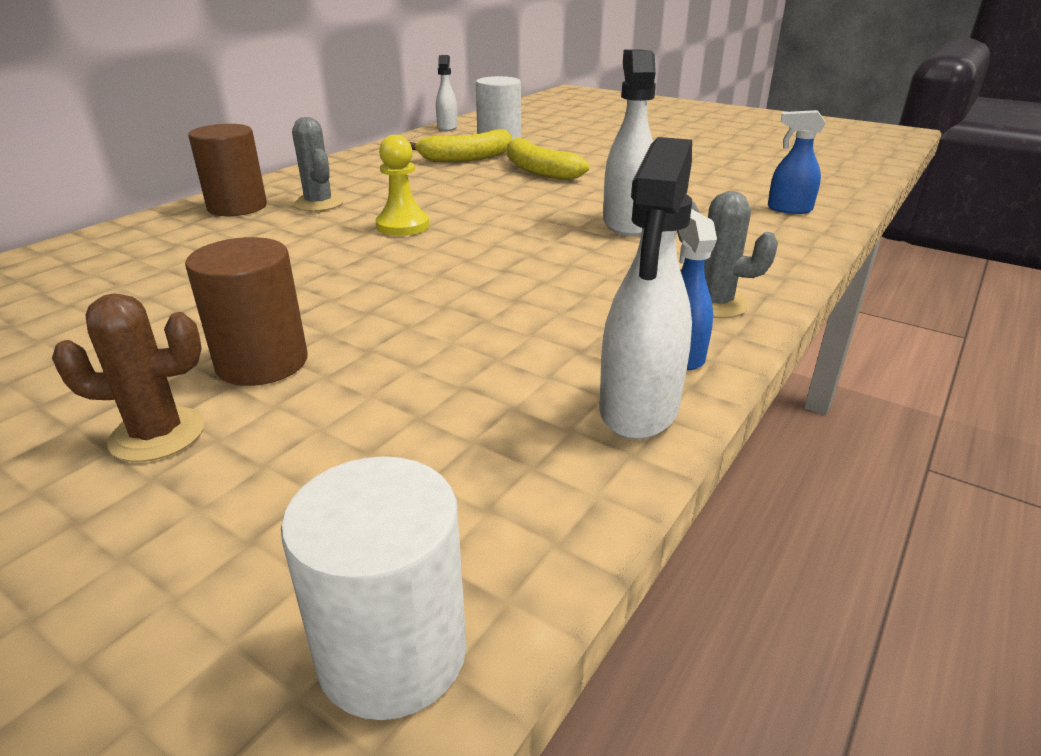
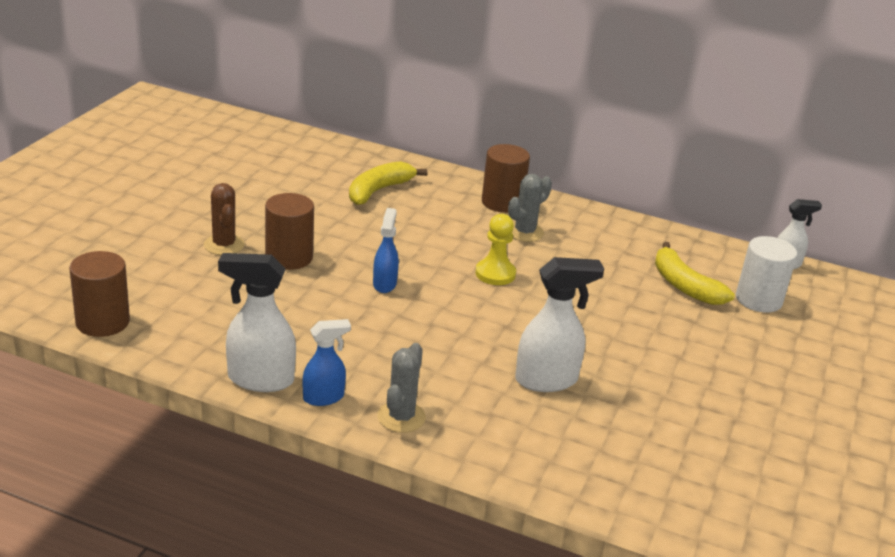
camera: 75 degrees right, 0 degrees up
(392, 652) = (102, 322): white cylinder -> brown cylinder
(539, 171) = (670, 329): yellow banana -> yellow banana (379, 190)
(789, 209) = (635, 484): blue spray bottle -> blue spray bottle (384, 284)

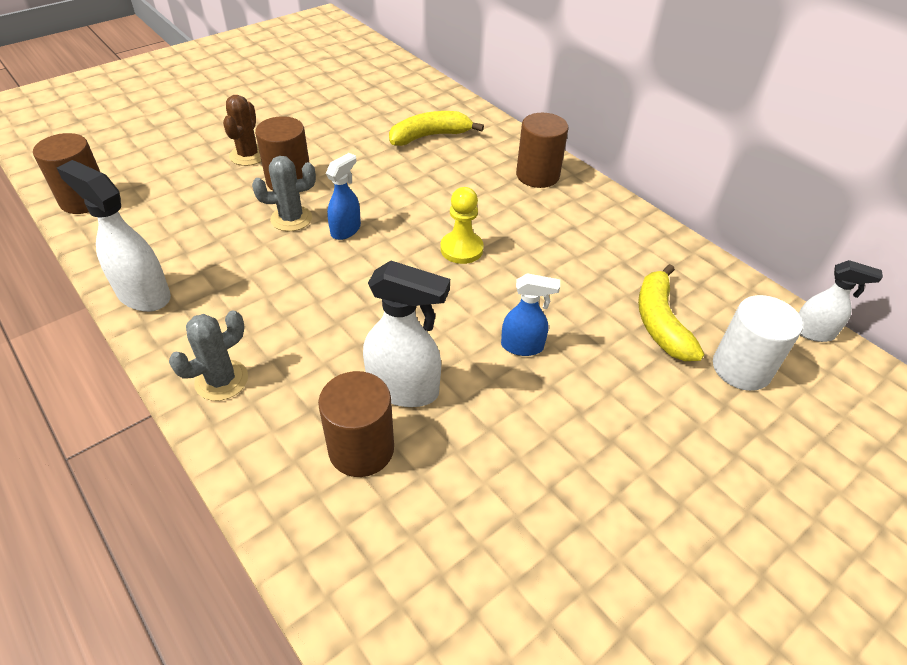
camera: 30 degrees right, 15 degrees up
(324, 397) = (176, 333): blue spray bottle -> blue spray bottle (522, 346)
(524, 232) = (532, 212): grey cactus -> grey cactus (291, 219)
(554, 425) = (361, 449): none -> brown cylinder

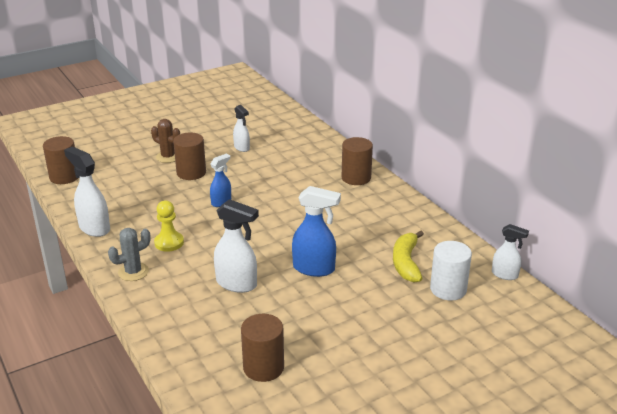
camera: 10 degrees right, 15 degrees down
(248, 155) = (168, 157): brown cactus -> brown cactus turned 75 degrees counterclockwise
(291, 219) = (188, 194): grey cactus -> none
(358, 134) = (242, 148): none -> white spray bottle
(361, 449) = (205, 309): brown cylinder -> brown cylinder (263, 367)
(430, 136) = (290, 151): yellow banana -> none
(461, 249) = (292, 216): yellow pawn -> yellow pawn (169, 243)
(522, 346) = (314, 269): blue spray bottle -> blue spray bottle, size x1.61

